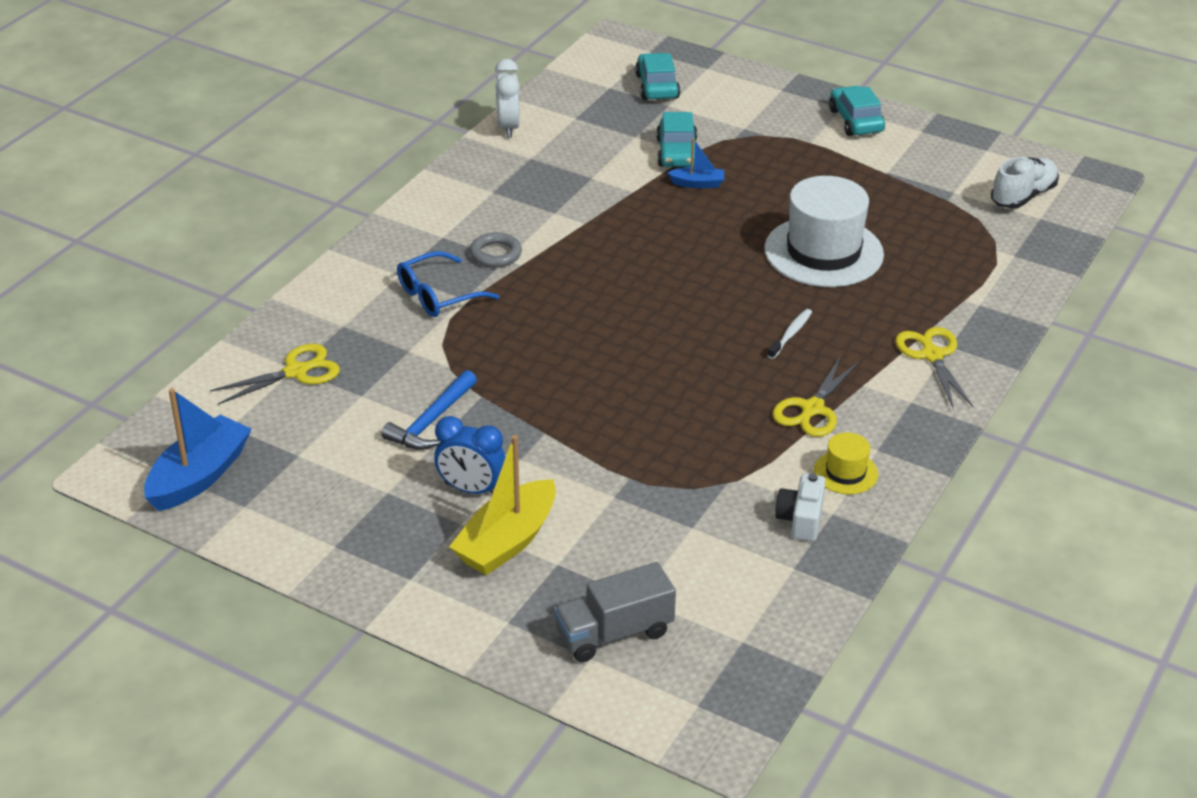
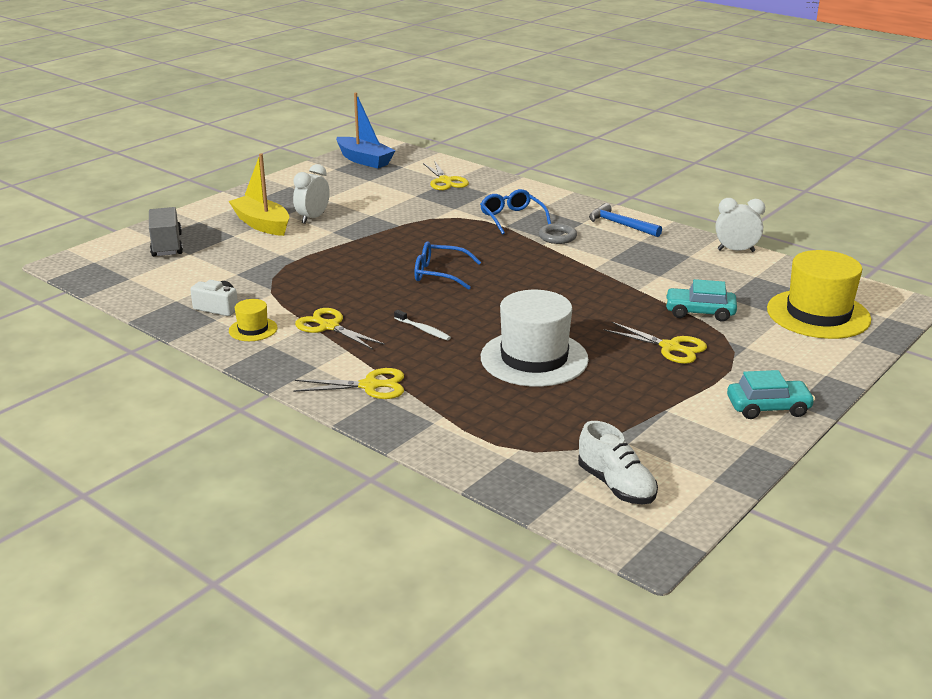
camera: 100 degrees right, 10 degrees down
(431, 421) = (381, 211): blue hammer -> blue hammer (620, 224)
(471, 489) = (313, 218): blue clock -> white clock
(636, 339) = (439, 274): none -> blue glasses
(657, 86) = (818, 314): turquoise car -> yellow hat
(697, 183) = (648, 316): blue boat -> none
(764, 170) = (670, 347): none -> yellow scissors

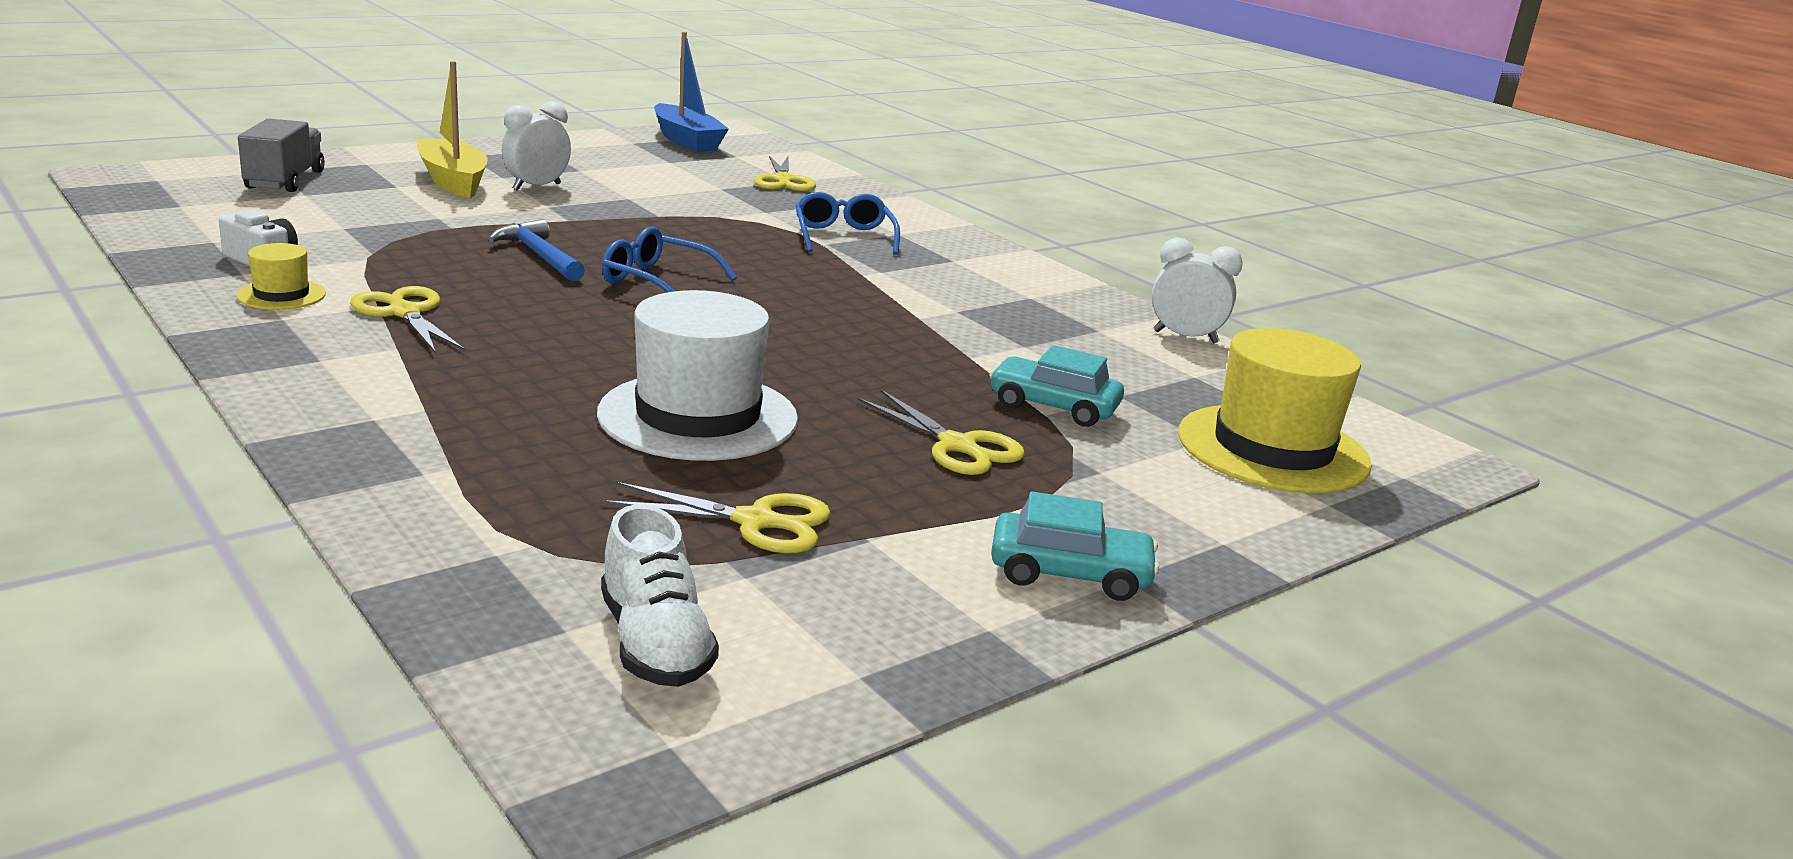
camera: 10 degrees right, 5 degrees down
(370, 386) = (376, 401): yellow scissors -> yellow scissors (756, 522)
(423, 329) = (551, 344): white toothbrush -> none
(557, 237) = (895, 270): grey ring -> none
(620, 224) = (1013, 273): blue hammer -> blue hammer (540, 255)

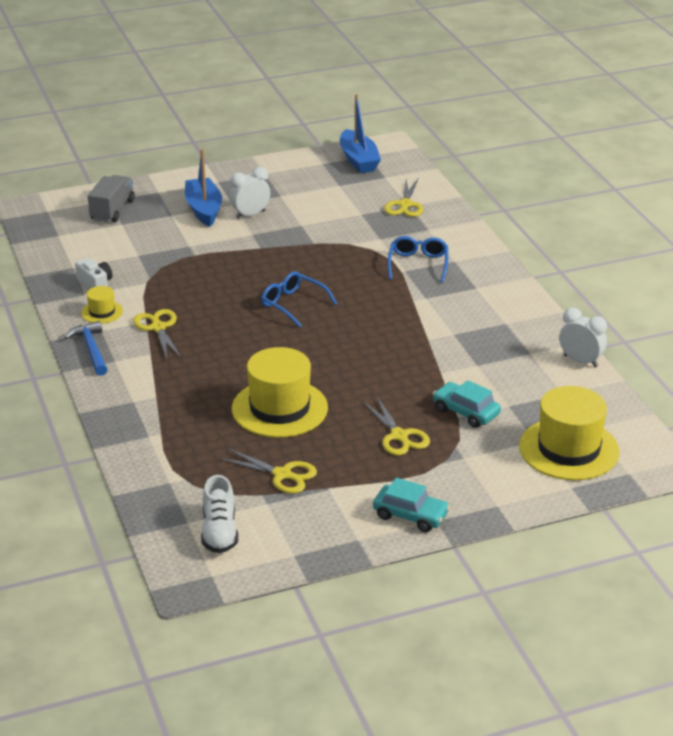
camera: 20 degrees right, 10 degrees up
(453, 181) = (203, 209): yellow boat -> blue boat
(540, 255) = (236, 281): blue hammer -> blue hammer (91, 349)
(698, 416) = (279, 408): white hat -> yellow hat

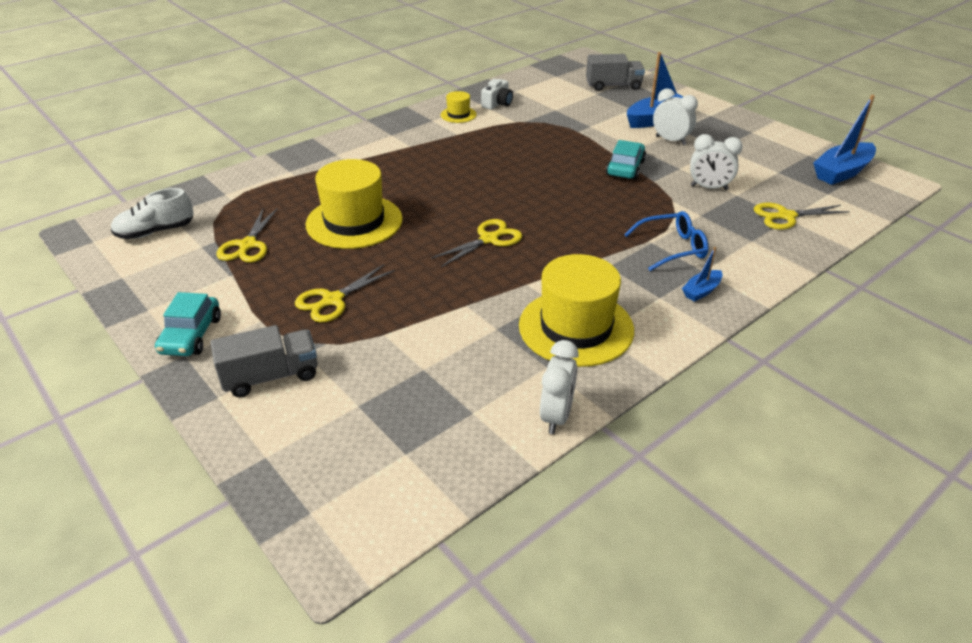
camera: 70 degrees right, 5 degrees up
(91, 349) = (402, 122): blue hammer -> none
(158, 327) = (451, 141): yellow scissors -> yellow scissors (489, 239)
(293, 304) = (534, 193): blue glasses -> none
(342, 222) = (709, 188): none -> white clock
(466, 412) = (396, 338): turquoise car -> turquoise car (625, 168)
(478, 269) = (701, 291): none -> blue boat
(484, 477) = (271, 376): none -> grey truck
(569, 449) = (348, 440): yellow hat -> yellow hat (576, 327)

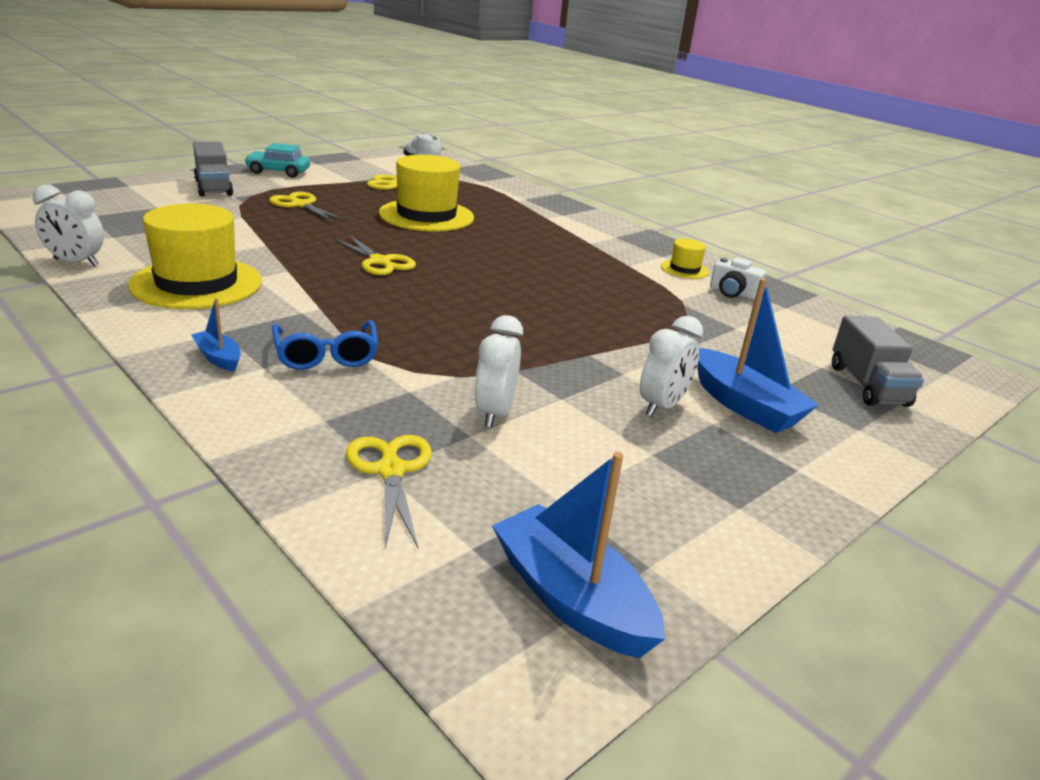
camera: 85 degrees right, 10 degrees down
(625, 168) = (554, 354): turquoise car -> none

